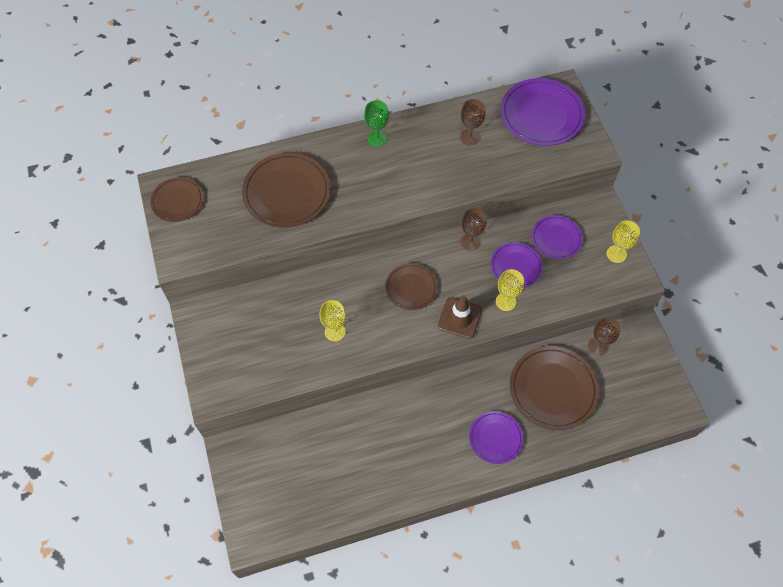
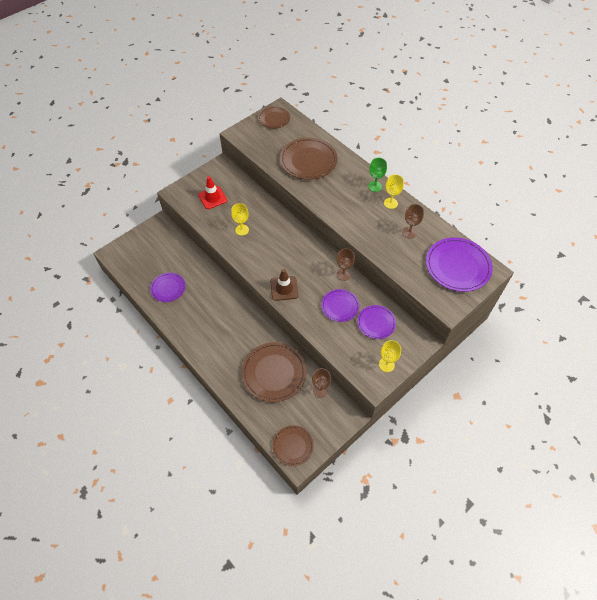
camera: 65 degrees right, 5 degrees down
(253, 348) = (212, 198): none -> red traffic cone
(411, 288) = (291, 255): brown plate -> brown plate (293, 446)
(495, 438) = (223, 351): purple plate -> purple plate (168, 288)
(505, 301) = (310, 309): yellow goblet -> yellow goblet (390, 203)

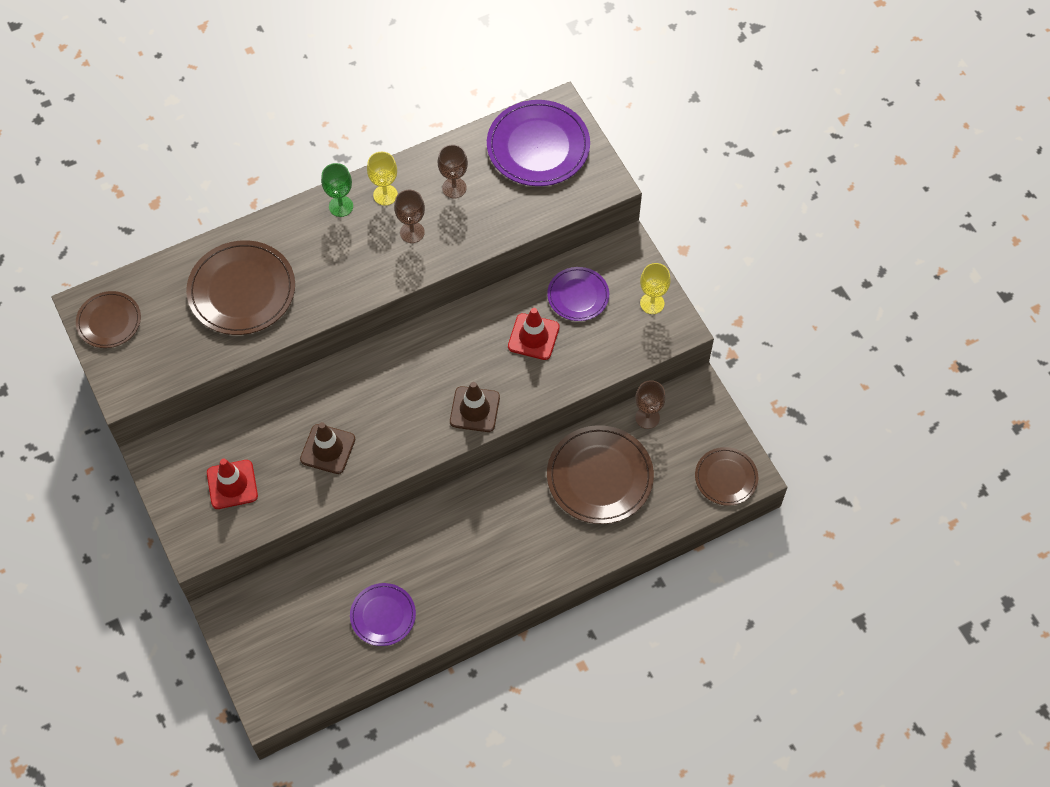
camera: 75 degrees left, 5 degrees up
(242, 230) = (328, 449): yellow goblet -> brown traffic cone
(340, 306) = (533, 337): purple plate -> red traffic cone
(343, 274) = (475, 315): brown goblet -> brown goblet (412, 232)

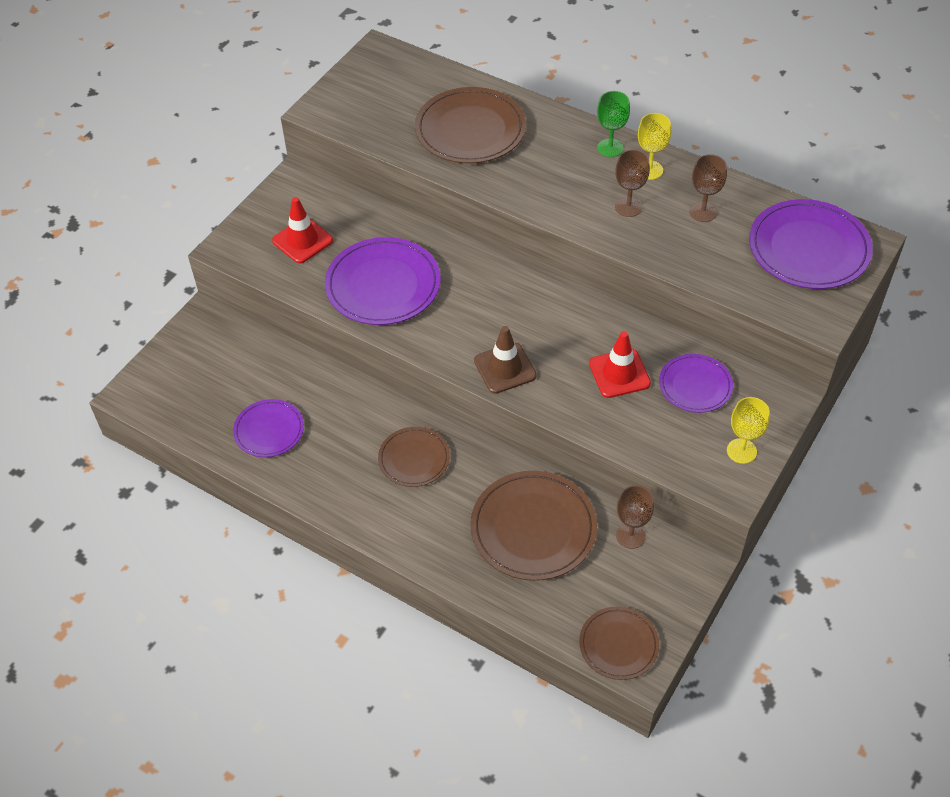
camera: 60 degrees right, 10 degrees down
(109, 321) = (375, 70): brown plate -> brown plate (414, 459)
(328, 449) = (383, 285): brown traffic cone -> purple plate

